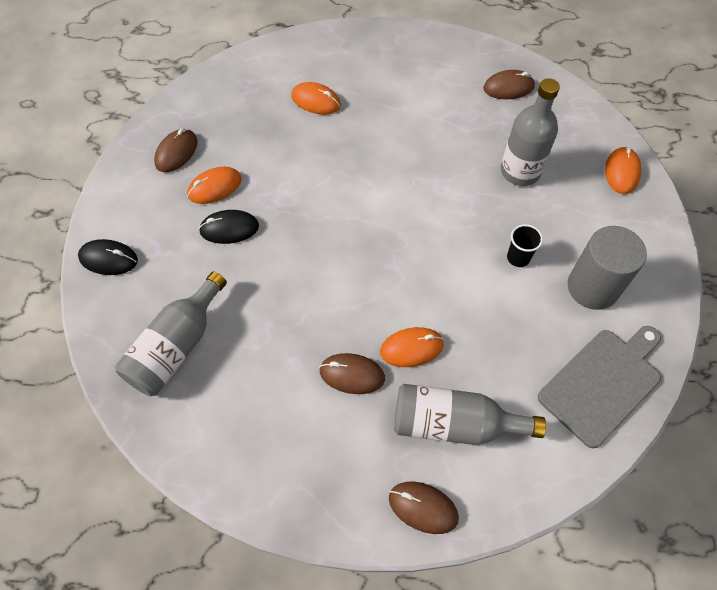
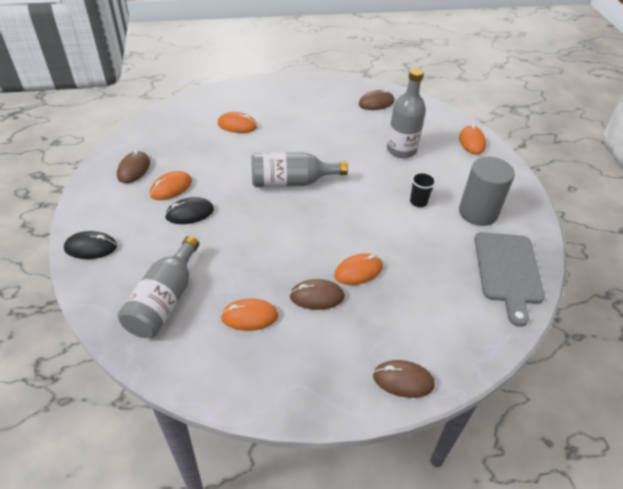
camera: 15 degrees left, 15 degrees down
(267, 387) = (249, 316): none -> orange mouse
(454, 424) = (407, 317): grey bottle -> grey bottle (291, 182)
(602, 383) = (508, 271): grey cutting board -> grey cutting board turned 150 degrees clockwise

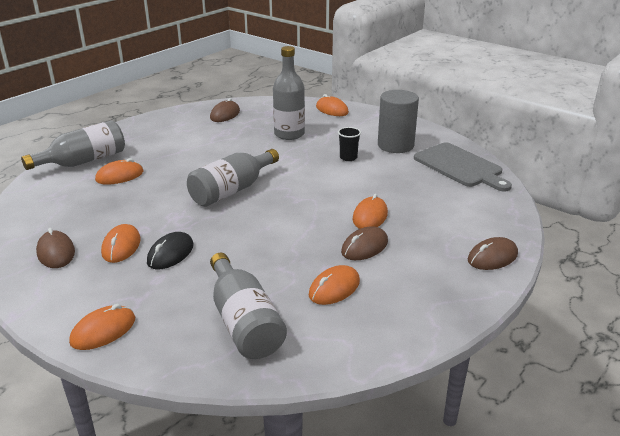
camera: 40 degrees left, 15 degrees down
(91, 247) = (103, 331): black mouse -> orange mouse
(231, 99) = (84, 161): none -> grey bottle

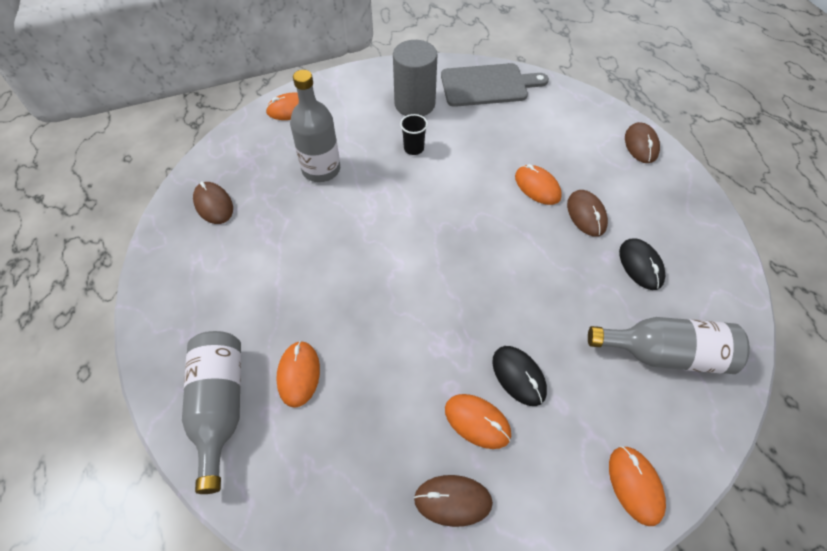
camera: 60 degrees left, 25 degrees up
(232, 190) = (417, 272): grey bottle -> none
(334, 288) = (640, 265): orange mouse -> black mouse

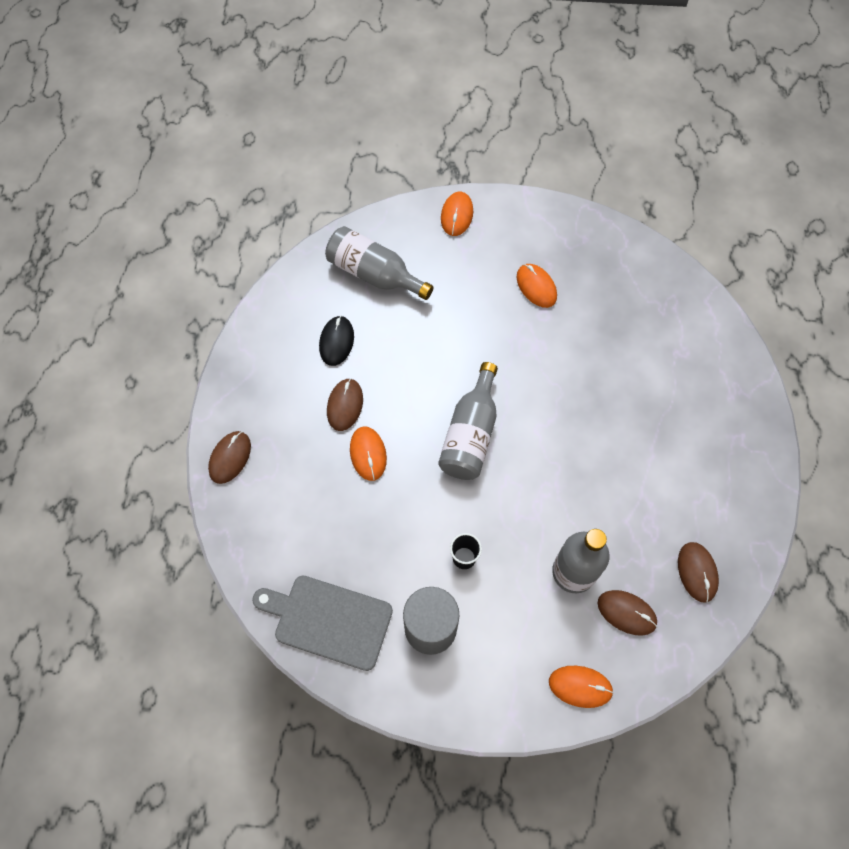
camera: 155 degrees left, 10 degrees up
(219, 407) = (718, 369): grey bottle -> grey bottle (470, 434)
(298, 374) = (653, 369): orange mouse -> none
(453, 501) = (575, 252): brown mouse -> brown mouse (626, 613)
(518, 376) = (490, 302): black mouse -> none

